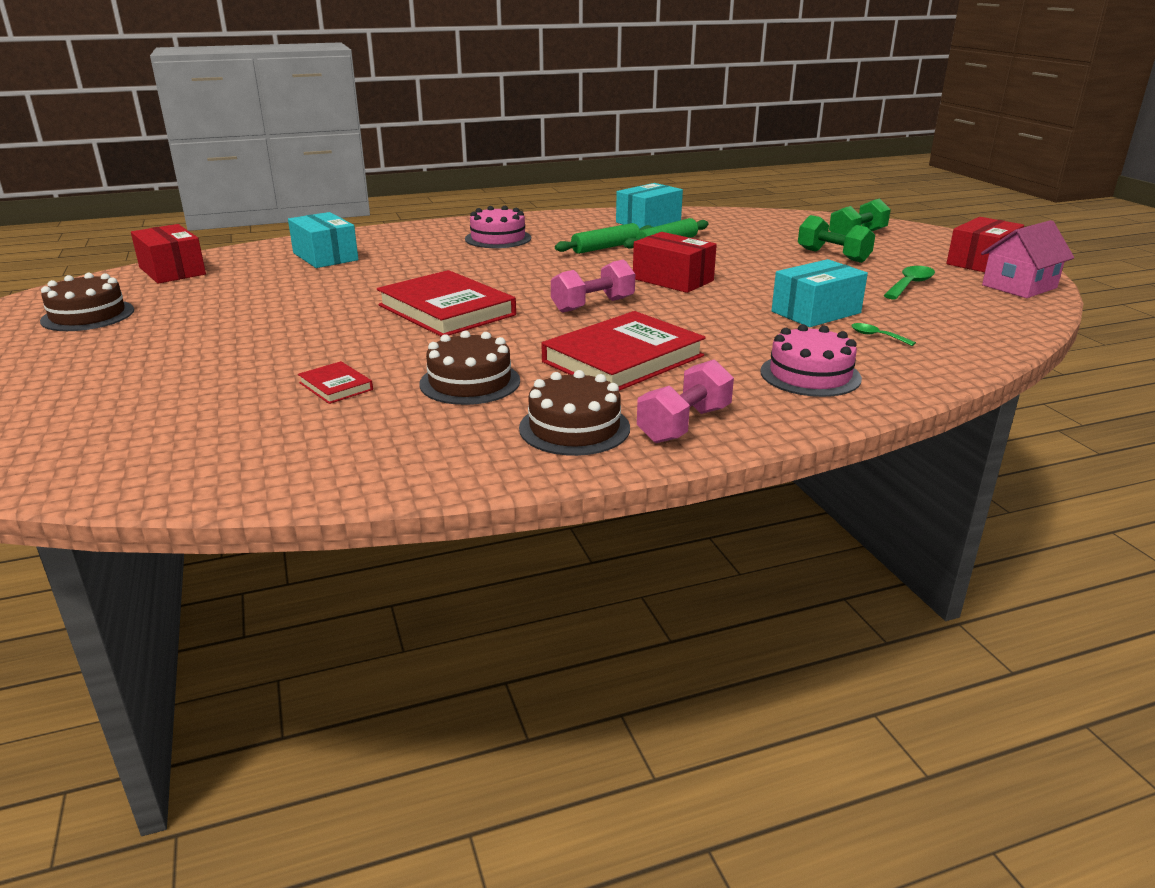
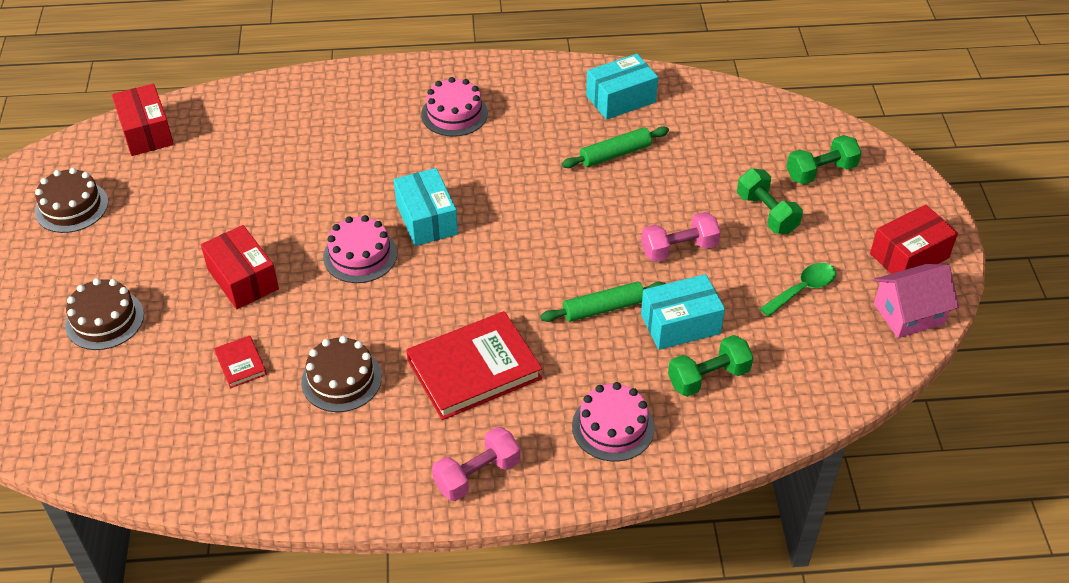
camera: 15 degrees right, 20 degrees up
(325, 256) = (283, 126): turquoise box -> turquoise box (426, 219)
(446, 310) = (360, 255): red book -> pink cake
(574, 428) = (395, 461): brown cake -> brown cake (104, 320)
(593, 305) = (488, 271): pink dumbbell -> pink dumbbell (679, 249)
(606, 247) = (550, 153): green rolling pin -> green rolling pin (603, 308)
(673, 280) = (582, 235): red box -> red box (243, 279)
(876, 336) = (708, 377): green spoon -> green dumbbell

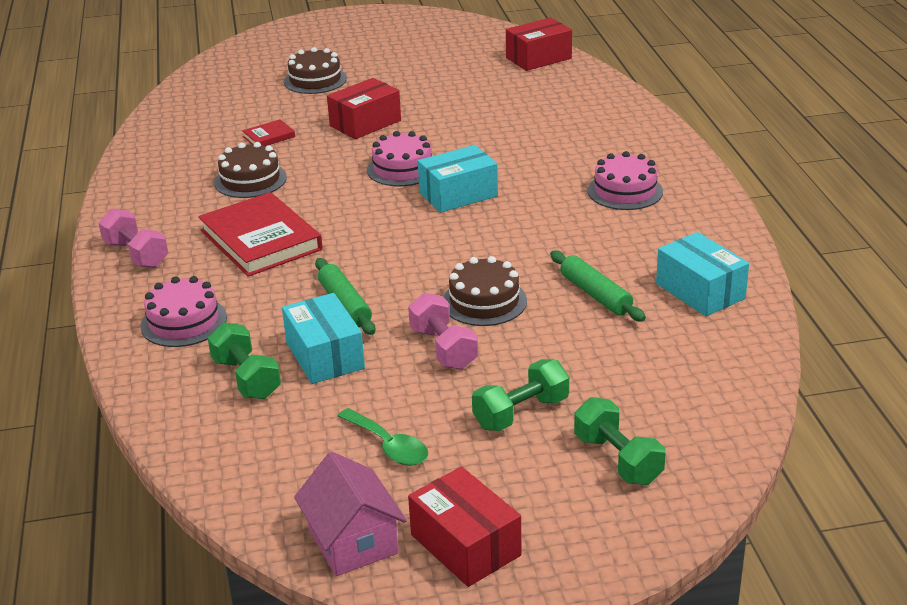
camera: 85 degrees right, 15 degrees down
(71, 207) = (438, 48): brown cake -> brown cake (484, 301)

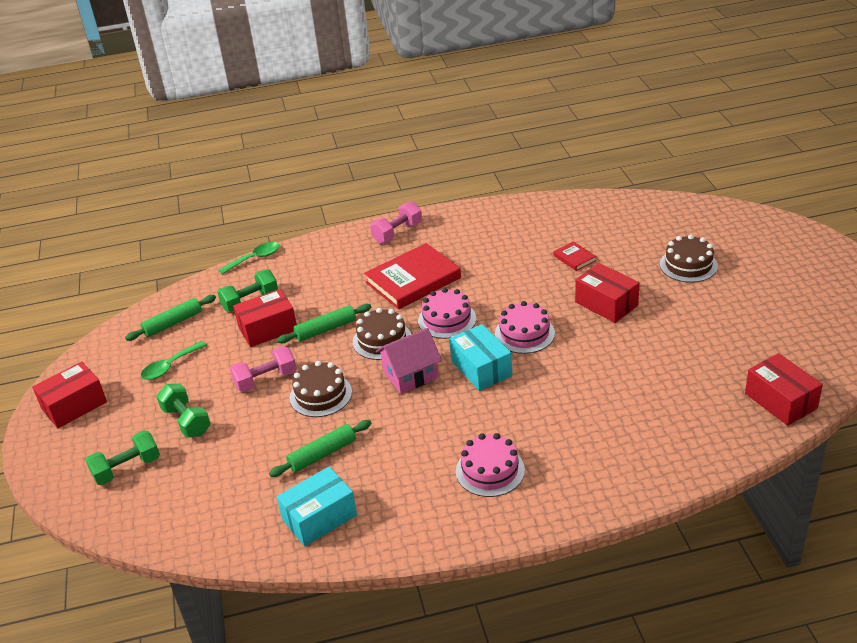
camera: 90 degrees right, 5 degrees up
(126, 383) = (255, 259): none -> green spoon
(184, 322) = (315, 267): pink cake -> pink cake (447, 319)
(250, 180) = (501, 261): brown cake -> brown cake (382, 340)
(273, 456) = (173, 323): none -> green rolling pin
(325, 355) = (268, 329): turquoise box -> red box
(353, 541) = (93, 362): pink house -> pink house (410, 375)

